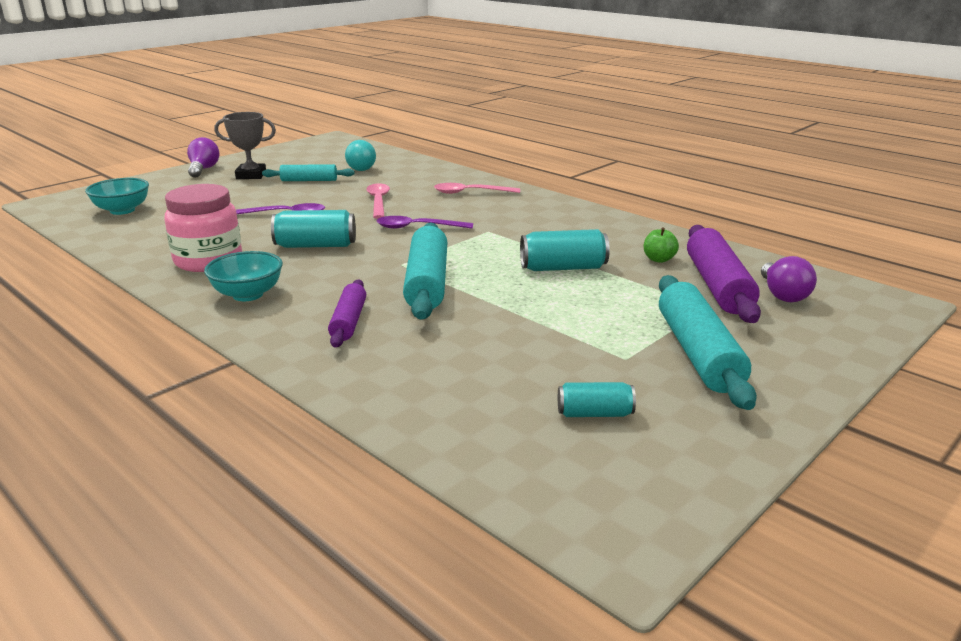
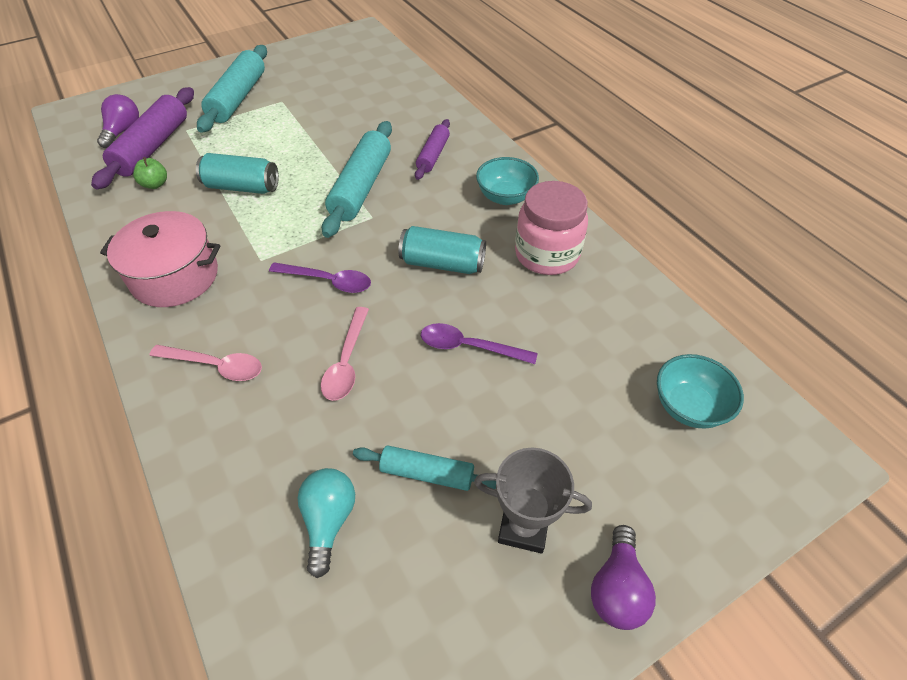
camera: 165 degrees left, 25 degrees up
(550, 217) = (175, 276): none -> pink pot
(594, 413) = (328, 75): turquoise can -> none

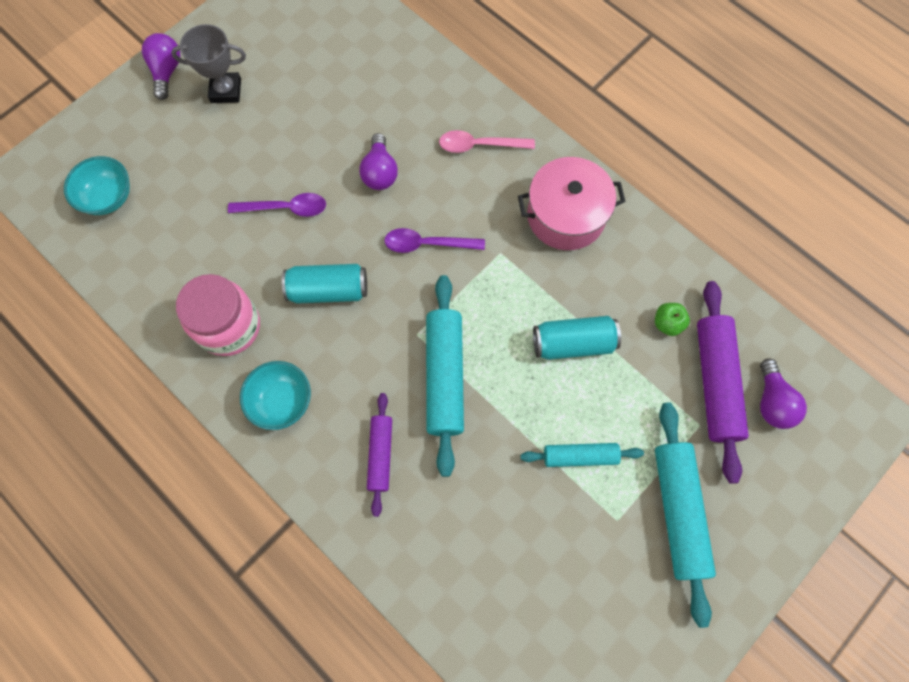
camera: 165 degrees right, 20 degrees up
(329, 521) = (349, 66): turquoise light bulb -> none
(346, 362) = (380, 172): pink spoon -> purple light bulb
(427, 473) = (295, 107): turquoise rolling pin -> turquoise rolling pin (580, 456)

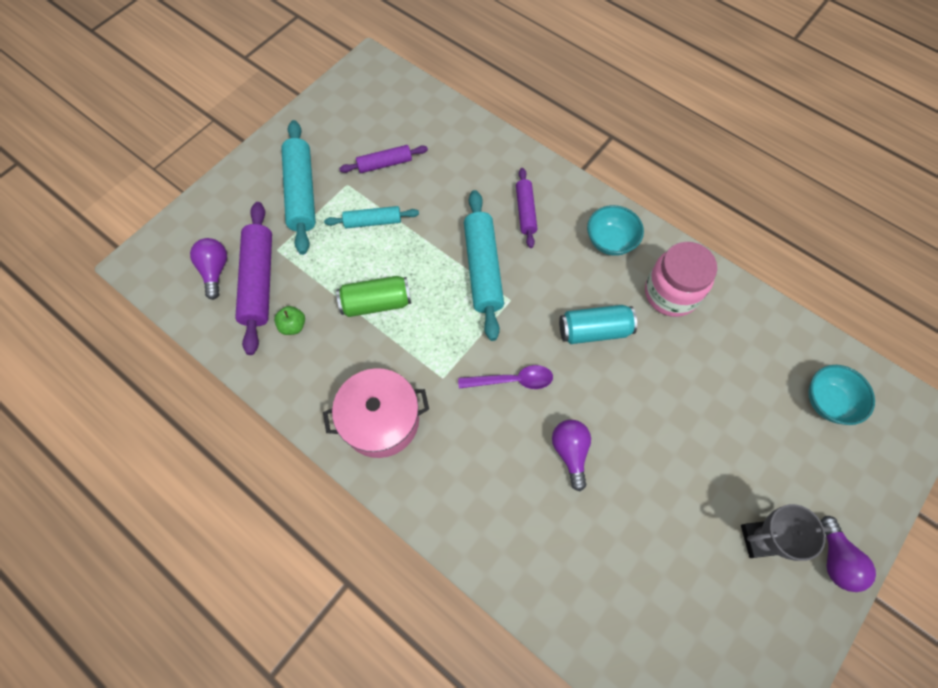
camera: 175 degrees right, 5 degrees down
(285, 208) = (654, 405): purple spoon -> none
(479, 145) = (471, 493): pink spoon -> none
(565, 551) = (385, 164): none -> purple rolling pin
(573, 343) = (376, 303): turquoise can -> green can

